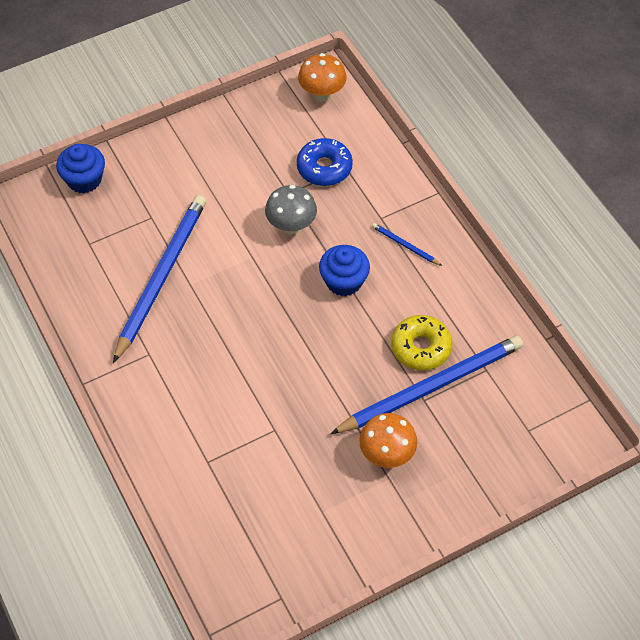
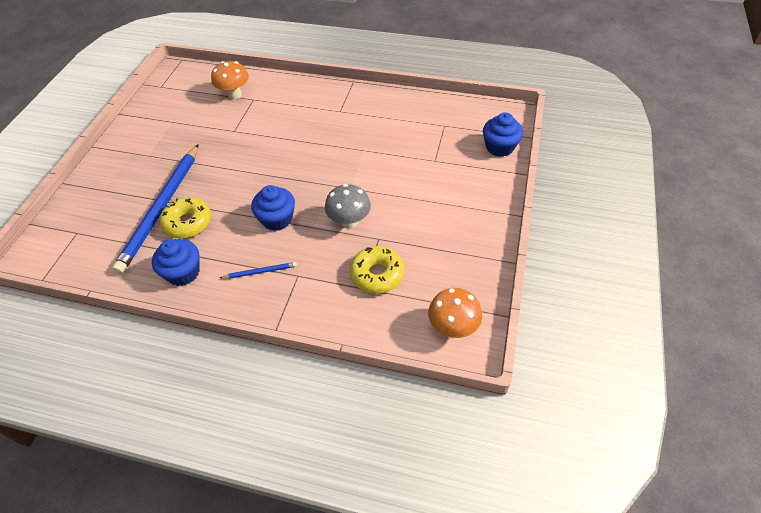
camera: 135 degrees right, 5 degrees down
(161, 276) = (384, 141): blue pencil -> none
(324, 168) = (377, 274): blue donut -> yellow donut
(387, 454) = (159, 163): orange mushroom -> orange mushroom (235, 95)
(465, 299) = (183, 272): none -> blue cupcake

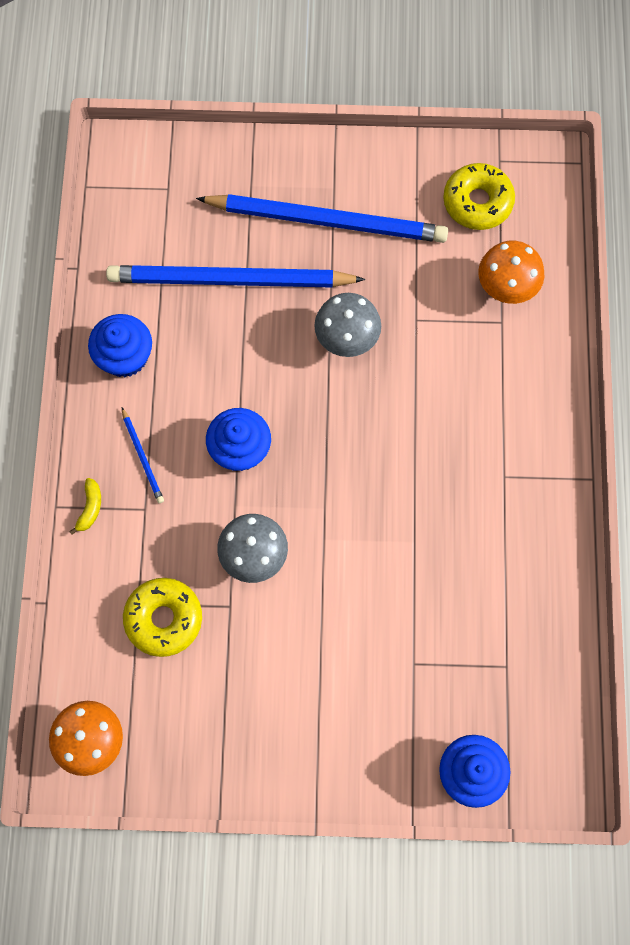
camera: 75 degrees right, 20 degrees up
(151, 158) = (327, 221): none -> blue pencil
(188, 223) = (210, 327): yellow donut -> yellow donut (477, 202)
(230, 160) = (347, 339): none -> grey mushroom
(284, 307) = (90, 508): none -> yellow banana

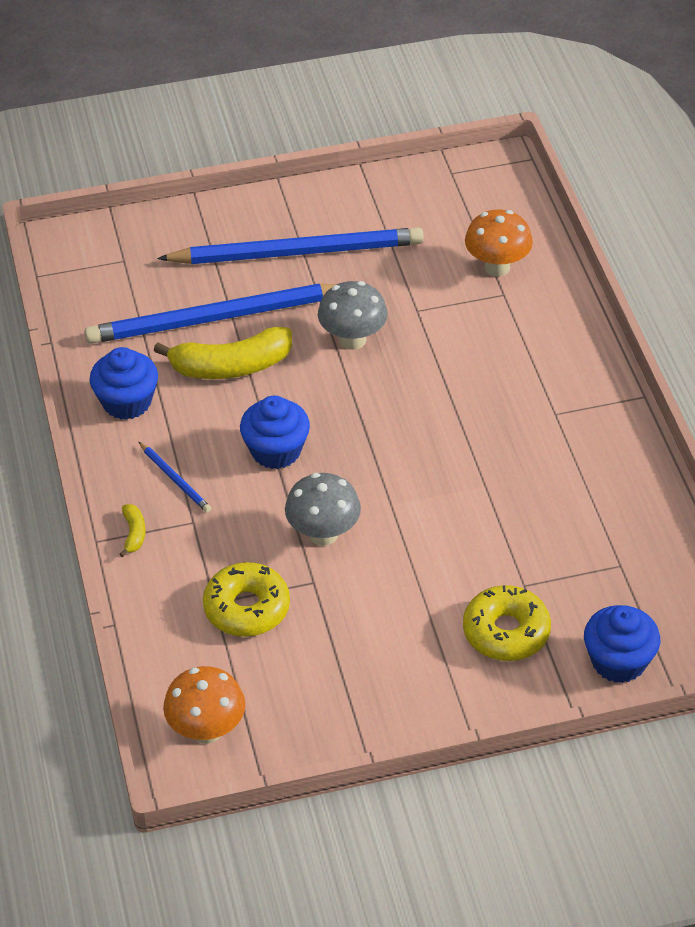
camera: 15 degrees left, 25 degrees down
(228, 341) = (231, 366): none -> yellow banana
(477, 202) = (442, 208): yellow donut -> yellow donut (506, 632)

